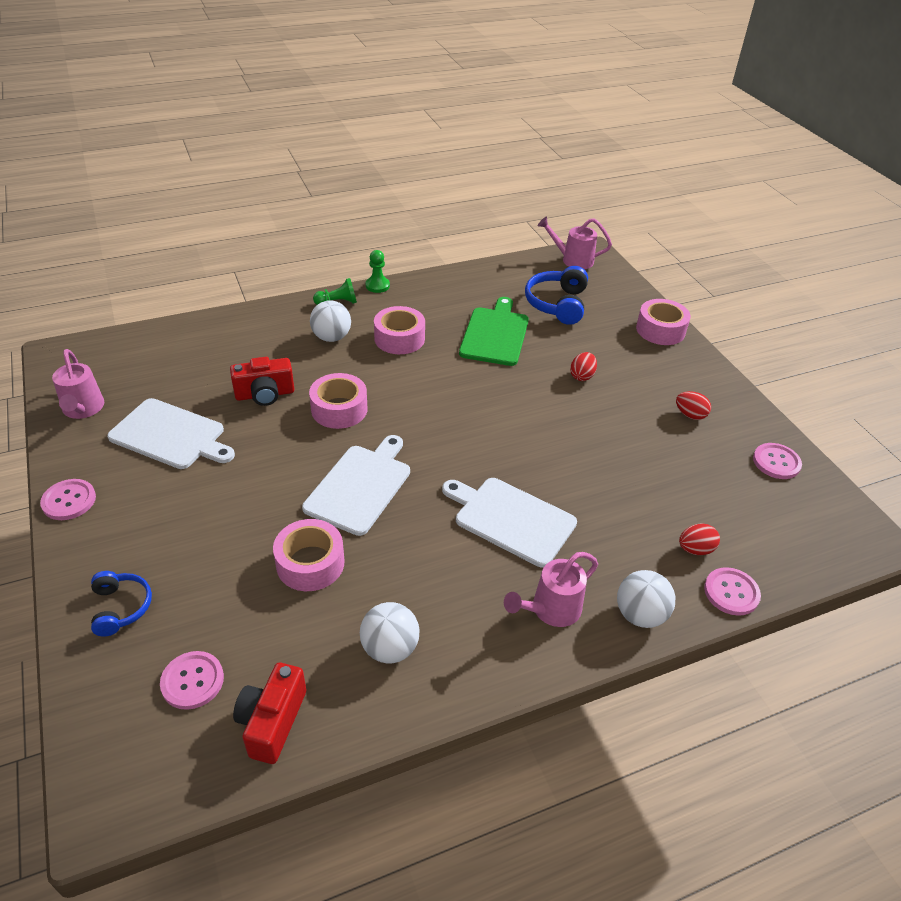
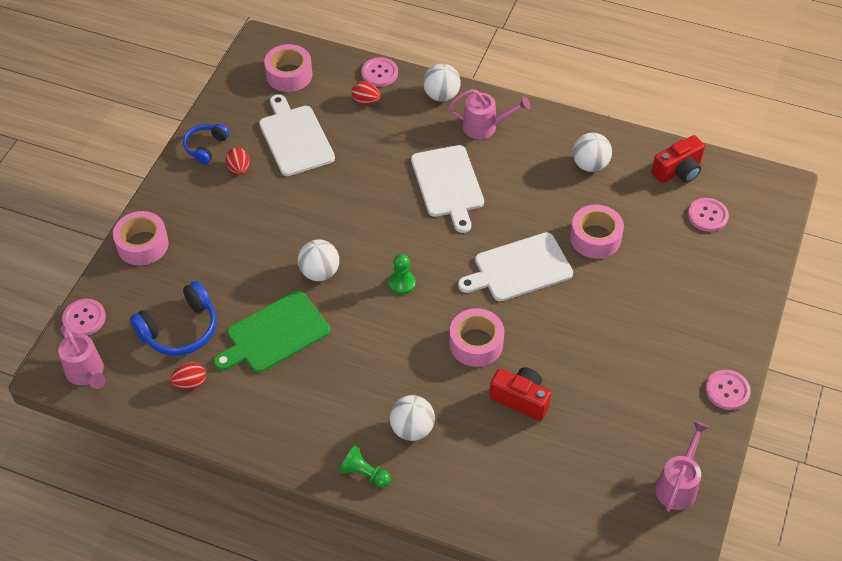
camera: 135 degrees left, 10 degrees up
(121, 607) = (727, 284): blue headphones -> blue headphones (206, 147)
(170, 435) = (622, 405): white cutting board -> white cutting board (295, 138)
(377, 286) = (305, 472): green pawn -> green pawn (402, 283)
(399, 338) = (357, 386): pink tape -> pink tape (289, 75)
(519, 385) = (319, 272): none -> white ball
(582, 376) = (264, 248): red egg -> red egg (190, 383)
(776, 462) = (239, 107): pink button -> pink button (84, 318)

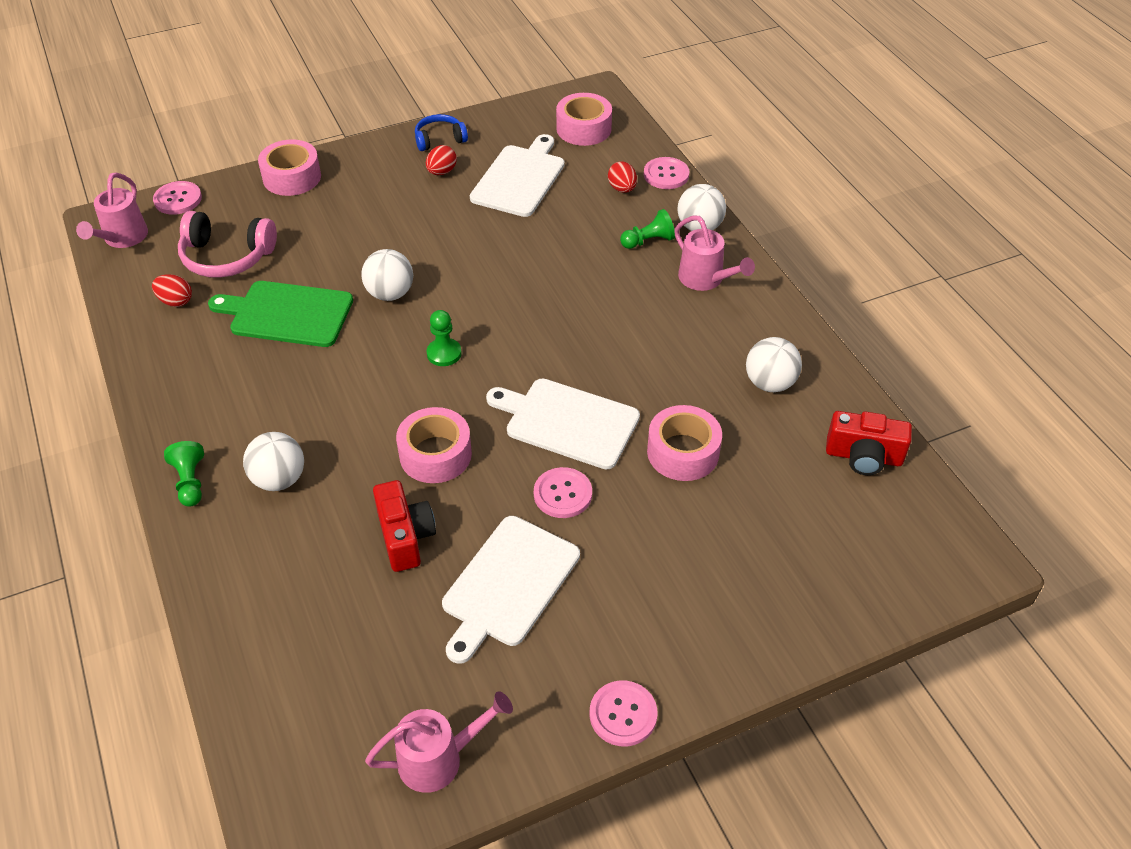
camera: 45 degrees right, 5 degrees down
(180, 329) = (227, 257): blue headphones -> pink headphones
(424, 125) = (648, 241): none -> green pawn
(448, 184) = (601, 303): white cutting board -> white cutting board (508, 584)
(707, 216) = (840, 523): pink button -> pink button (562, 494)

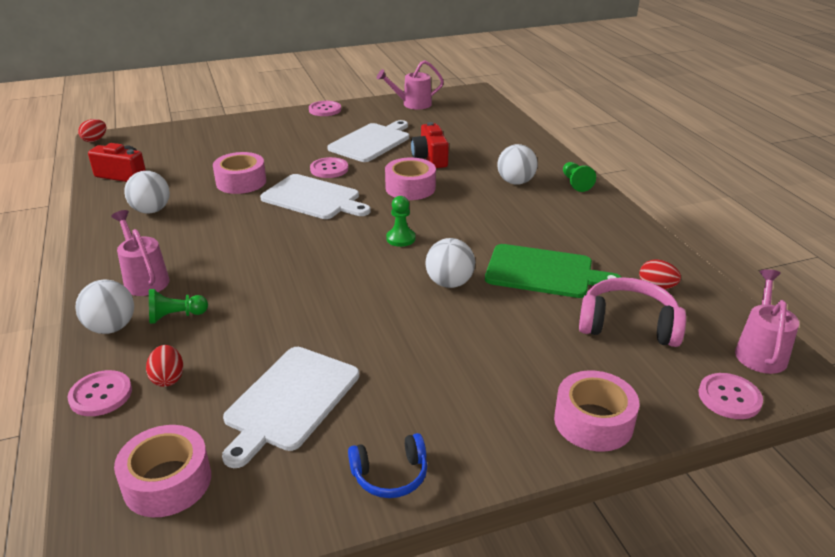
camera: 175 degrees left, 15 degrees down
(441, 172) = (391, 417): red egg -> red egg (95, 140)

